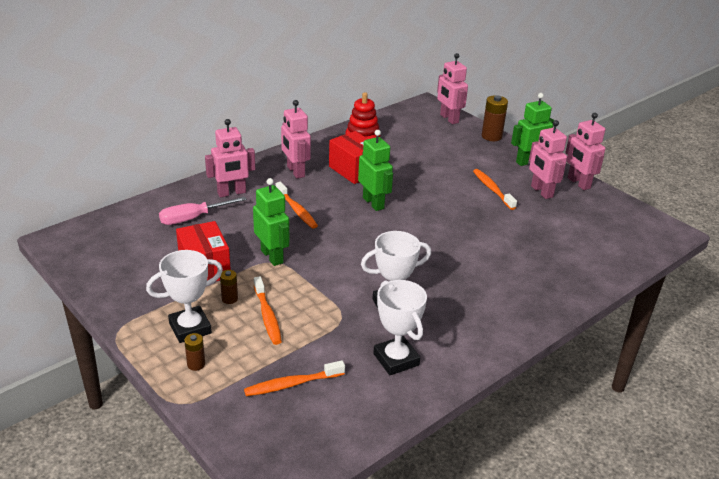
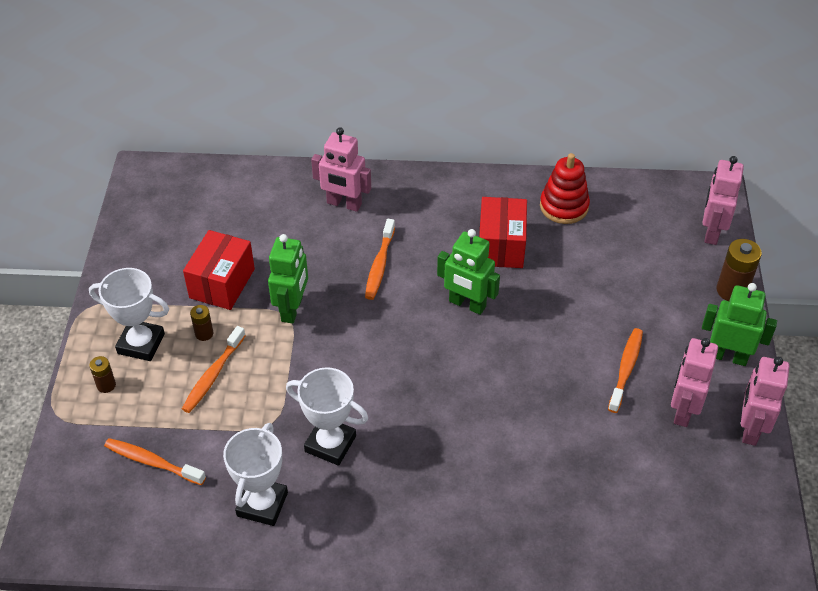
camera: 45 degrees right, 15 degrees up
(193, 218) = (275, 216): pink screwdriver -> none
(295, 171) = (437, 212): pink robot -> none
(373, 203) = (467, 304): green robot -> green robot turned 105 degrees clockwise

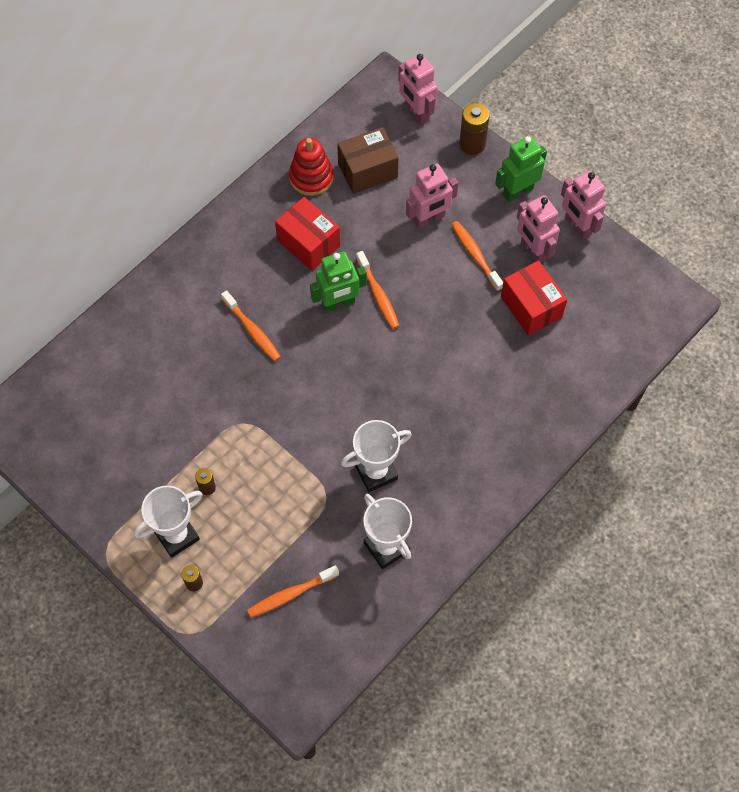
camera: 50 degrees left, 15 degrees up
(213, 375) = (250, 506): orange toothbrush -> orange toothbrush (378, 295)
(222, 283) = (170, 444): red box -> red box (531, 307)
(292, 309) = (239, 414): green robot -> none
(344, 204) = (172, 310): pink robot -> pink robot (429, 219)
(615, 238) = (367, 171): none -> brown box

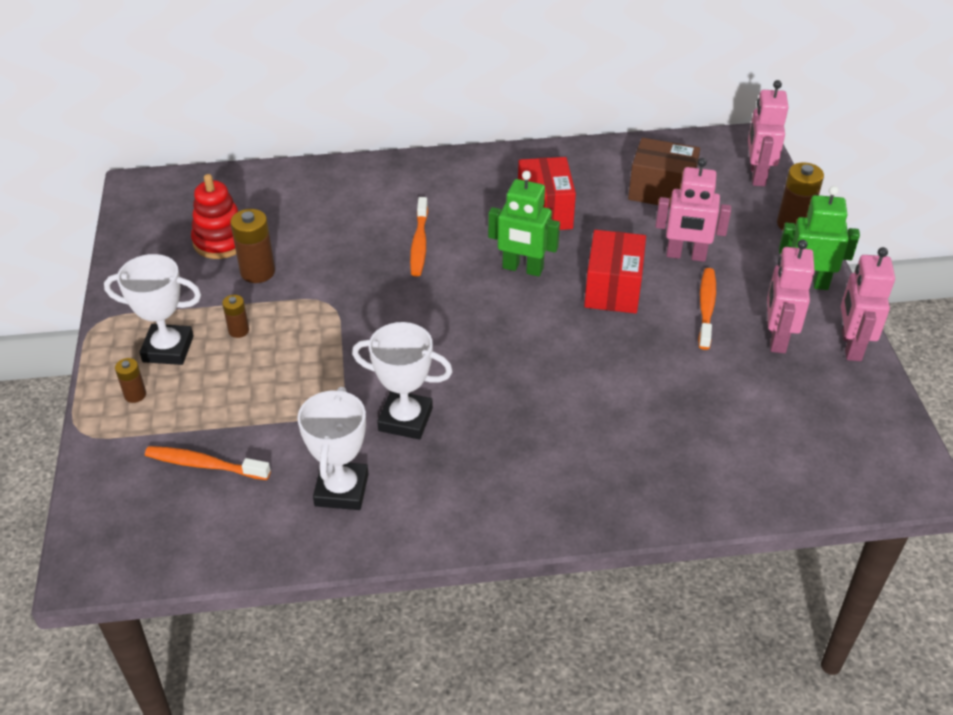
camera: 40 degrees right, 20 degrees down
(169, 433) = (257, 272): none -> brown battery
(311, 177) = (600, 169): red stacking toy -> red stacking toy (221, 241)
(378, 295) = (569, 283): orange toothbrush -> none
(531, 307) = (725, 383): red box -> red box (613, 289)

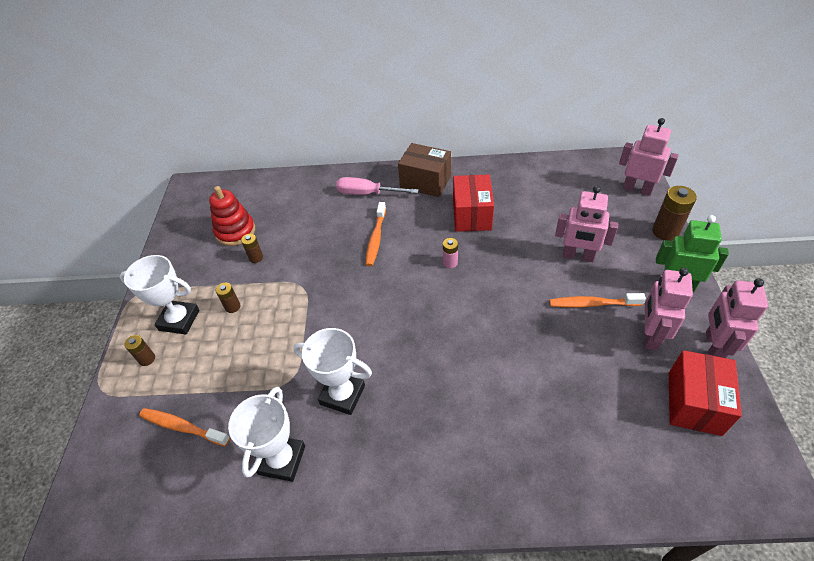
camera: 10 degrees right, 5 degrees up
(257, 272) = (256, 257): brown battery -> brown battery, size x0.57
(398, 189) = (367, 193): none -> pink screwdriver
(522, 269) = (450, 263): green robot -> pink battery
(613, 289) = (518, 283): red box -> red box (694, 403)
(661, 191) = (562, 200): brown box -> brown box (425, 182)
(706, 308) = (592, 304): orange toothbrush -> orange toothbrush turned 105 degrees counterclockwise
(757, 175) = (637, 189): pink robot -> pink robot turned 105 degrees clockwise

